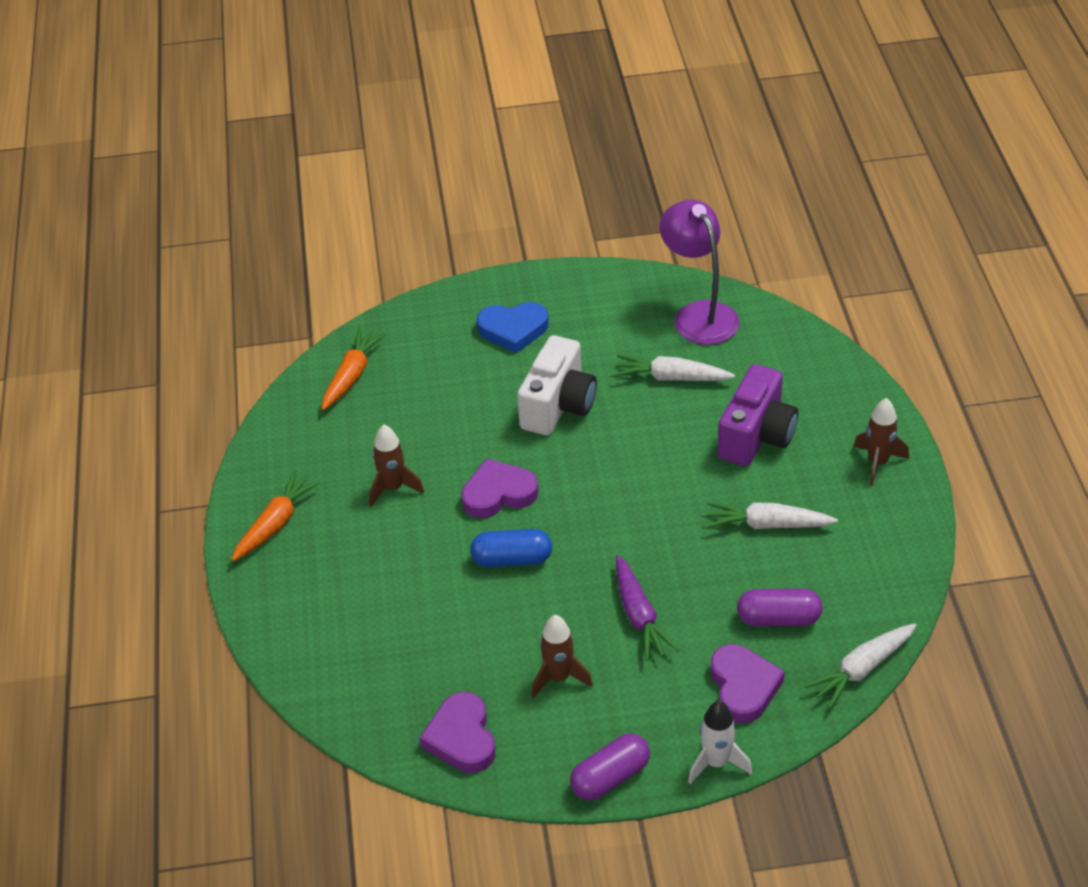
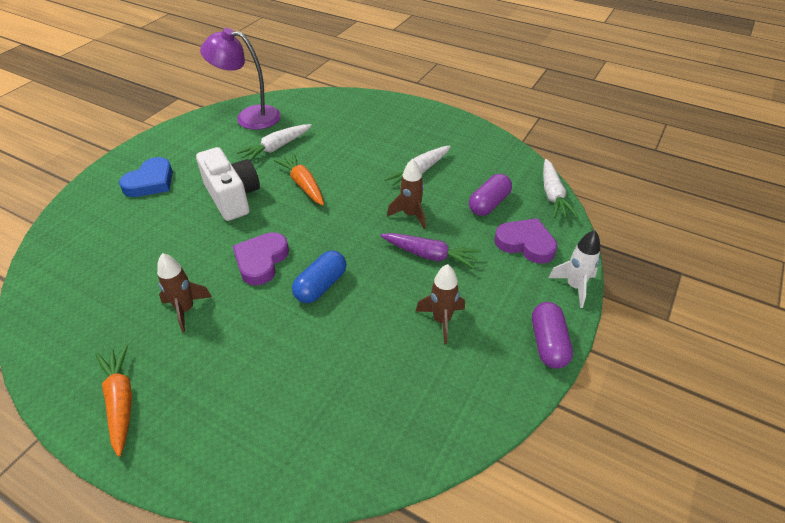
camera: 55 degrees left, 0 degrees up
(351, 376) = (63, 273): orange carrot -> orange carrot (303, 185)
(462, 738) = (445, 407): purple heart -> none
(756, 436) = (355, 143): purple camera -> none
(877, 463) = (422, 119): brown rocket -> brown rocket (410, 215)

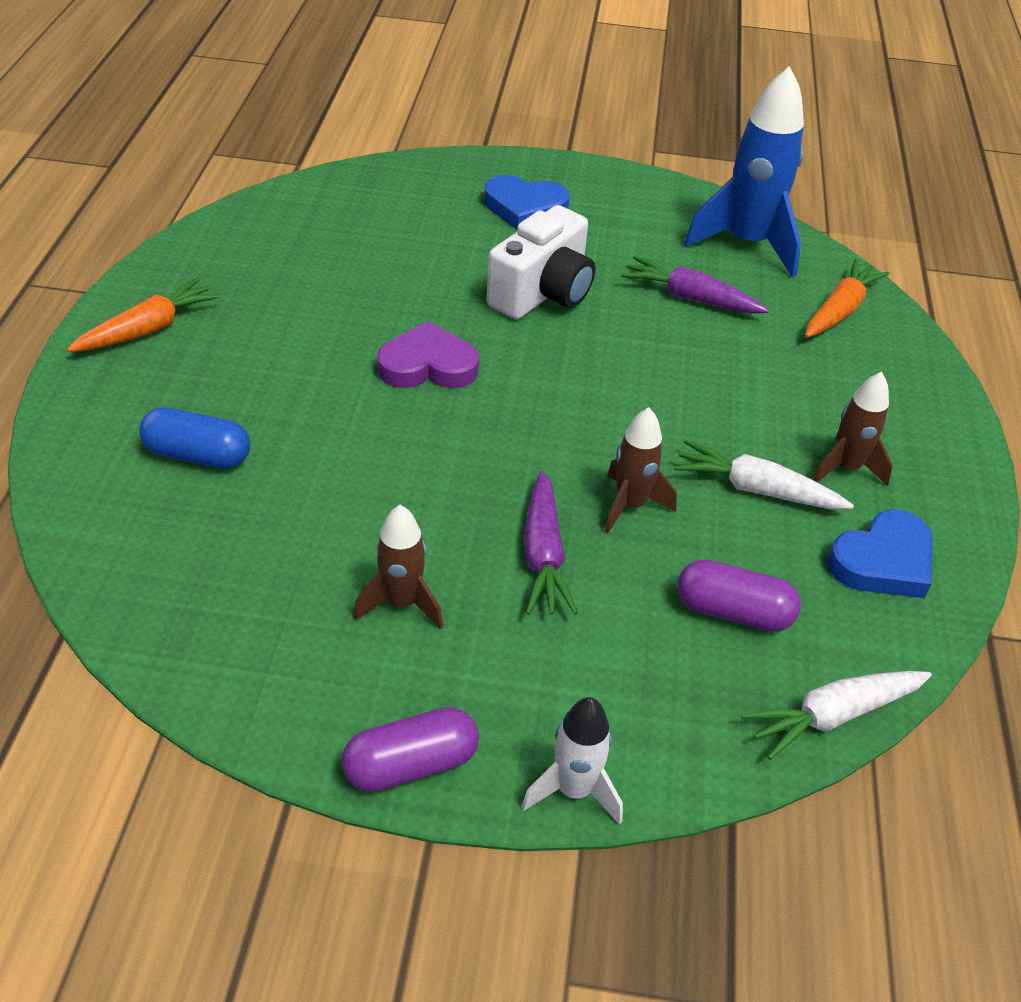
camera: 65 degrees right, 0 degrees up
(186, 310) = (306, 328): brown rocket -> brown rocket (845, 468)
(249, 117) = (747, 244): purple lamp -> blue rocket
(276, 148) = (691, 298): white carrot -> purple carrot
(303, 185) = (620, 356): orange carrot -> orange carrot (839, 310)
(321, 286) = (409, 442): blue capsule -> blue capsule (198, 455)
(477, 152) = (883, 561): none -> blue heart
(525, 243) = (652, 690): purple heart -> none

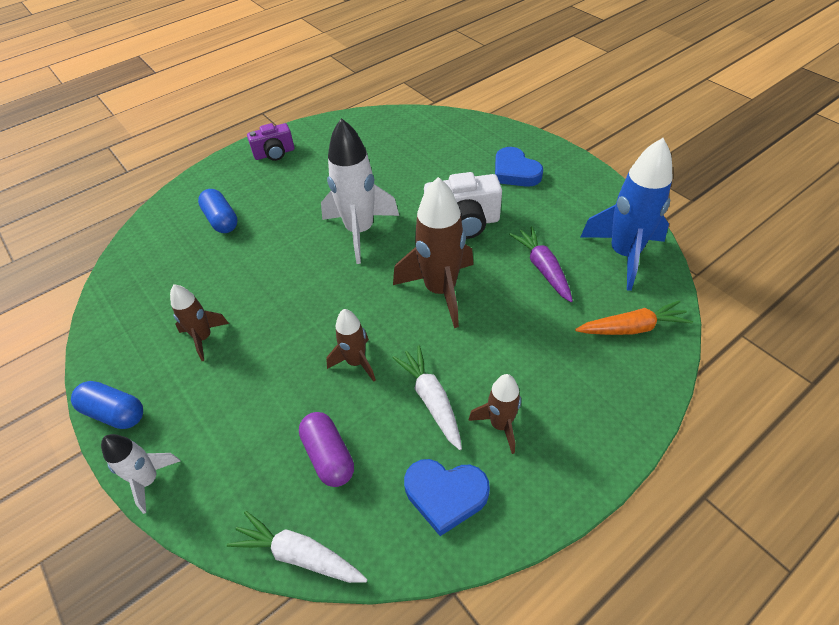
camera: 50 degrees right, 5 degrees up
(148, 329) = (274, 153): orange carrot -> purple camera
(411, 764) = (115, 412): purple capsule -> blue capsule
(428, 365) = (360, 231): purple heart -> white rocket
(543, 554) = (286, 358): purple carrot -> none
(617, 378) = (440, 290): none -> brown rocket

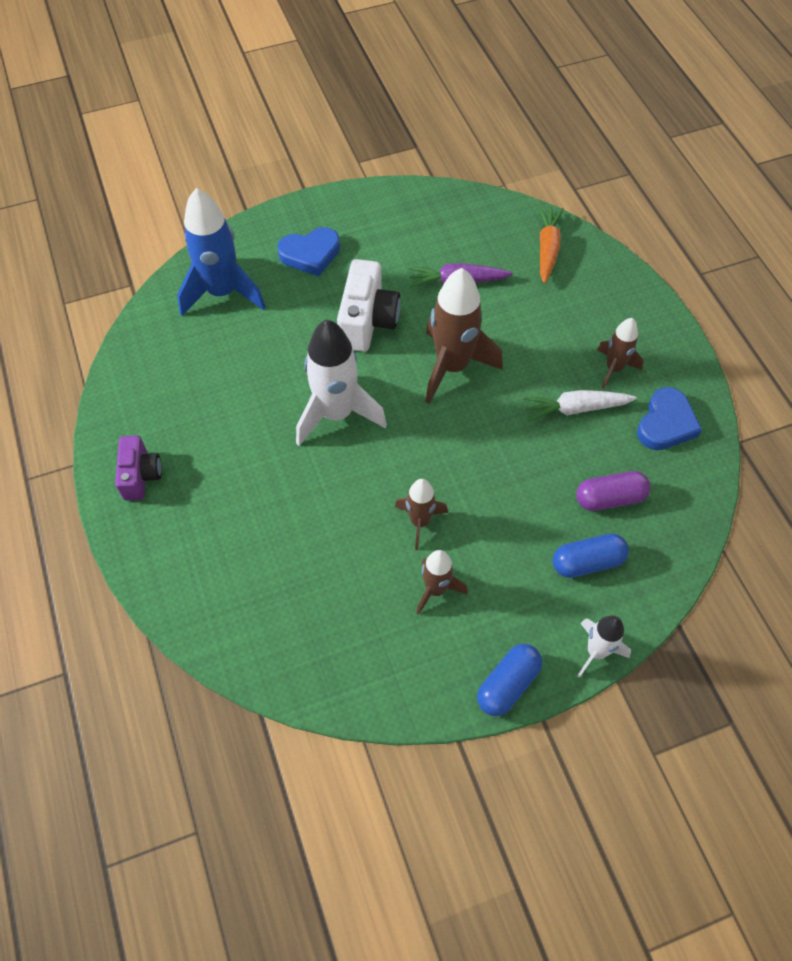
camera: 75 degrees left, 10 degrees up
(221, 220) = (246, 553): blue capsule -> blue capsule (587, 562)
(299, 555) = (693, 535): white carrot -> none
(356, 362) = (515, 456): brown rocket -> brown rocket (419, 522)
(624, 254) = (464, 219): blue rocket -> blue rocket (222, 293)

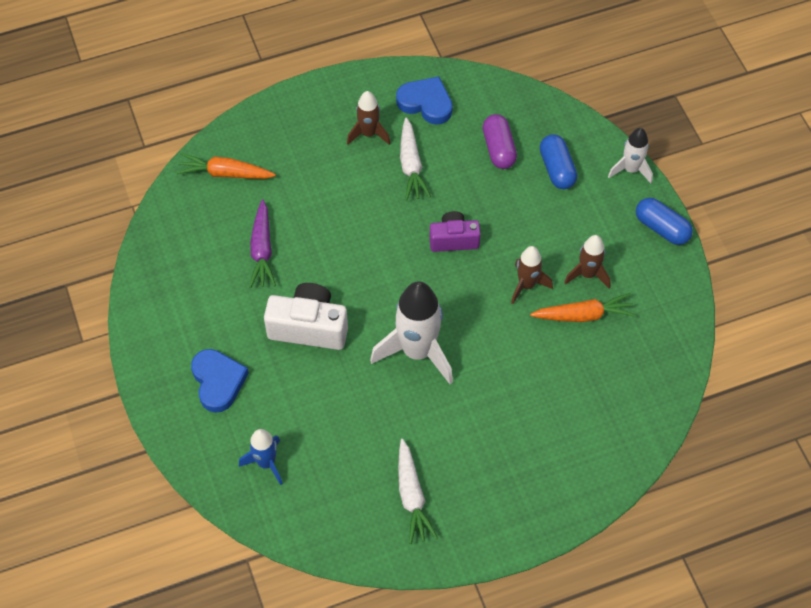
camera: 90 degrees left, 0 degrees up
(141, 475) = (488, 516): purple camera -> purple camera (454, 240)
(173, 408) = (412, 496): none -> white carrot
(222, 293) = (266, 463): blue rocket -> blue rocket, size x0.55
(379, 581) = (583, 315): none -> orange carrot
(452, 367) = (365, 257): brown rocket -> none

